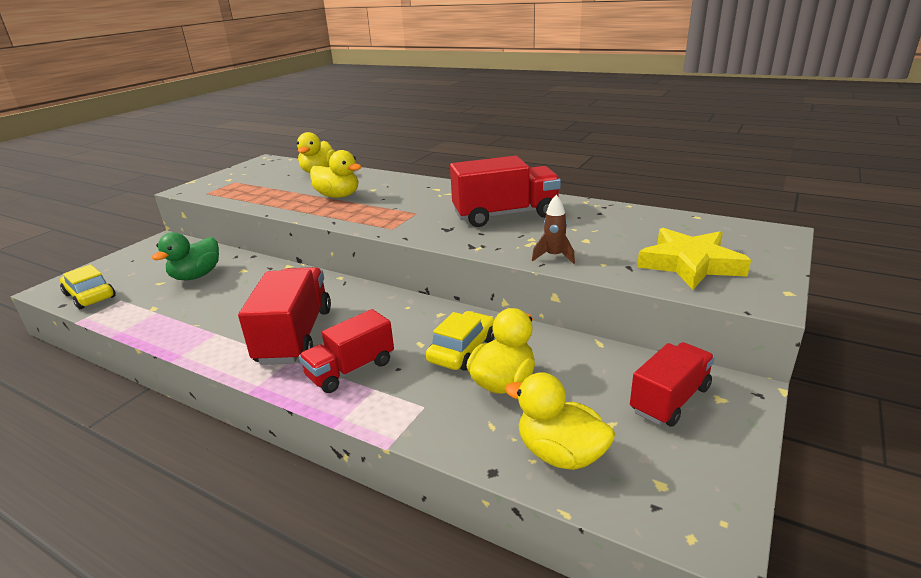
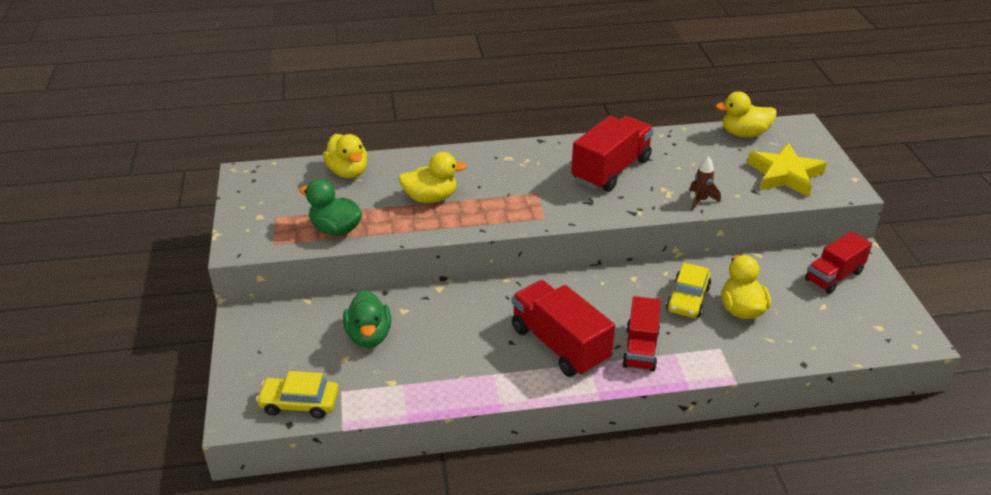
camera: 40 degrees left, 10 degrees up
(250, 196) = (335, 229): none -> green duck
(462, 350) = (688, 299): yellow car -> yellow car turned 150 degrees counterclockwise
(560, 454) = (821, 336): yellow duck -> yellow duck (744, 134)
(670, 399) = (834, 276): red truck -> red truck turned 135 degrees counterclockwise

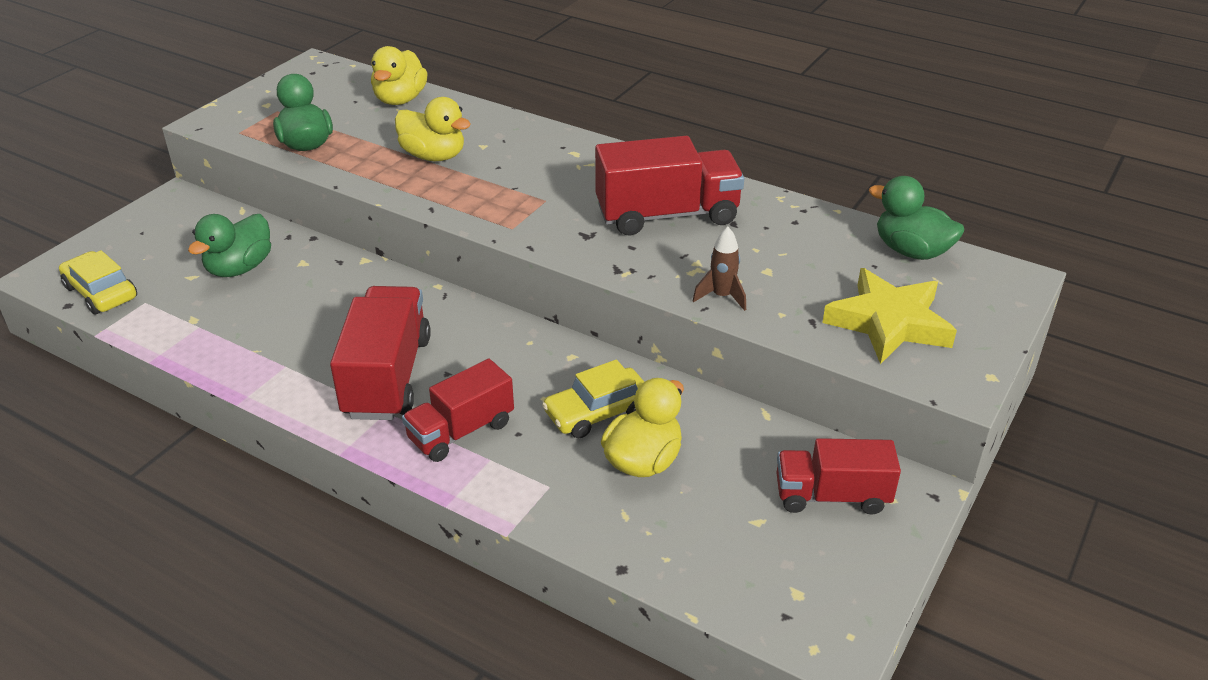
camera: 40 degrees right, 0 degrees up
(744, 134) = (911, 251): yellow duck -> green duck

